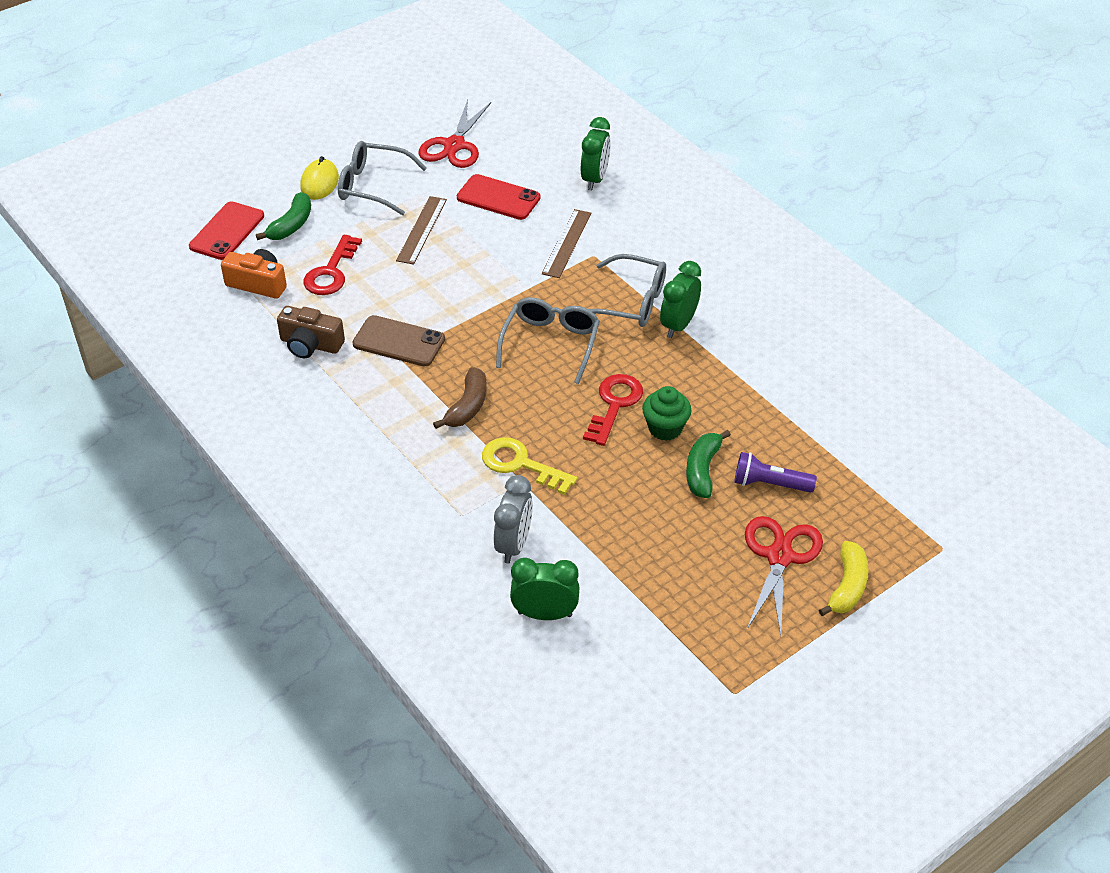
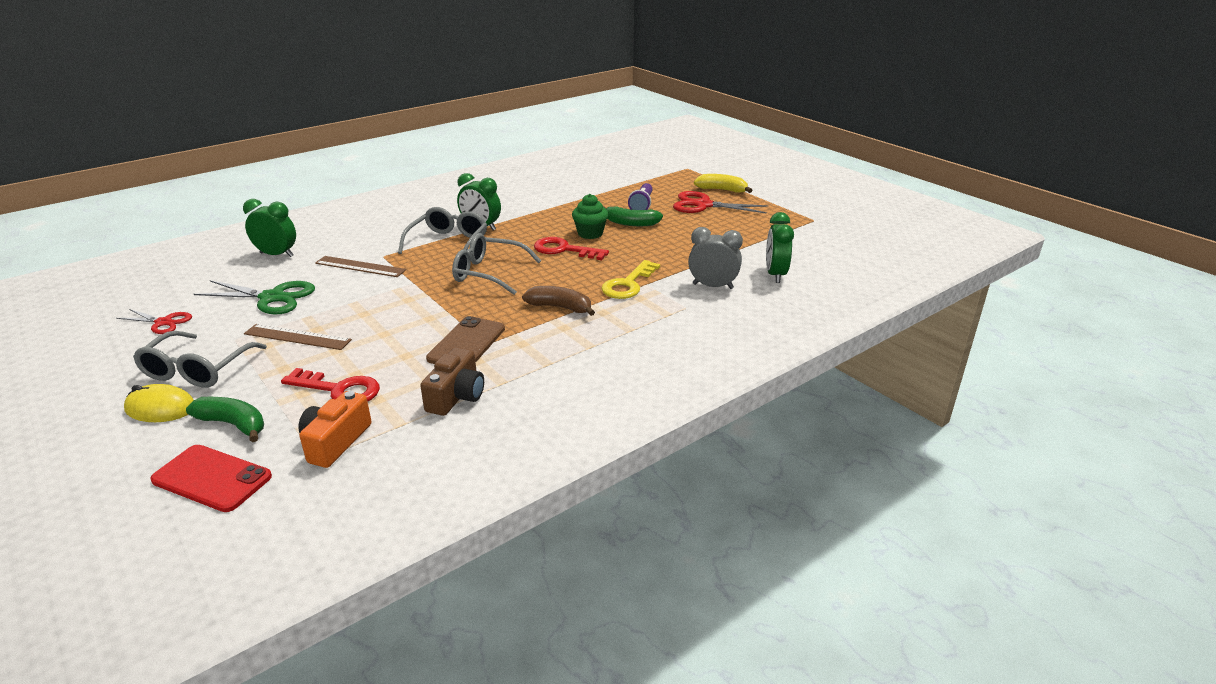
camera: 90 degrees left, 15 degrees down
(454, 145) = (163, 322): red scissors -> red scissors, size x0.61
(498, 198) = (272, 298): red phone -> green scissors

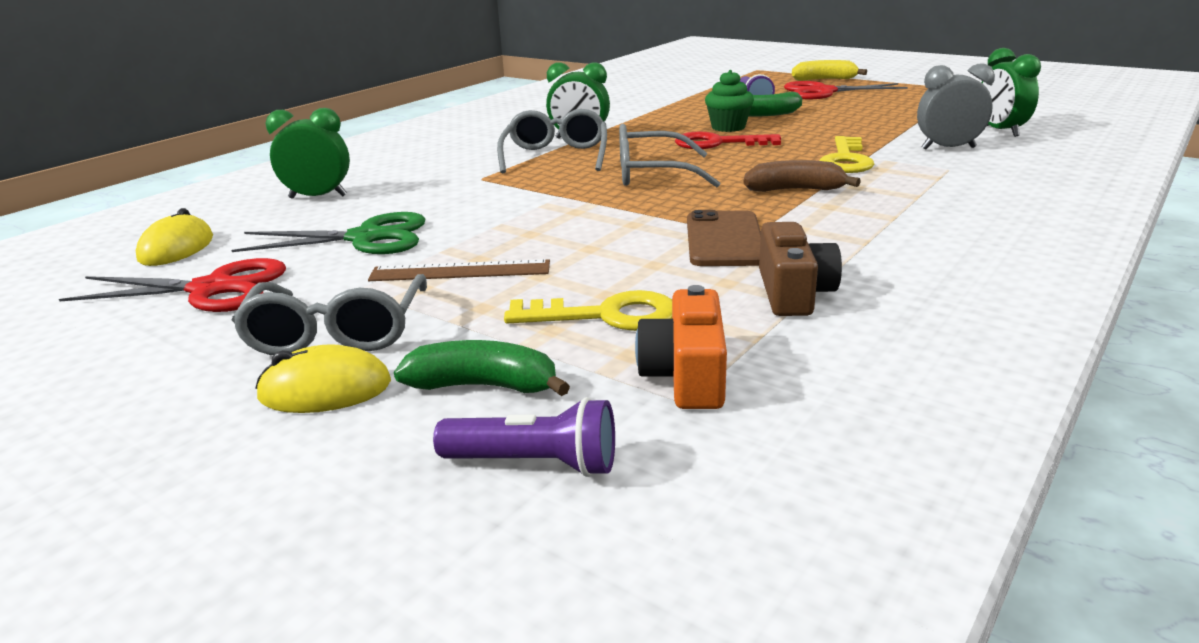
camera: 15 degrees left, 5 degrees down
(163, 322) = (212, 289): red scissors -> red scissors, size x1.65
(170, 285) = (177, 248): none -> yellow mouse
(212, 478) = (535, 464): red phone -> purple flashlight
(339, 390) = (606, 316): red key -> yellow key
(360, 266) = (461, 191): brown ruler -> none

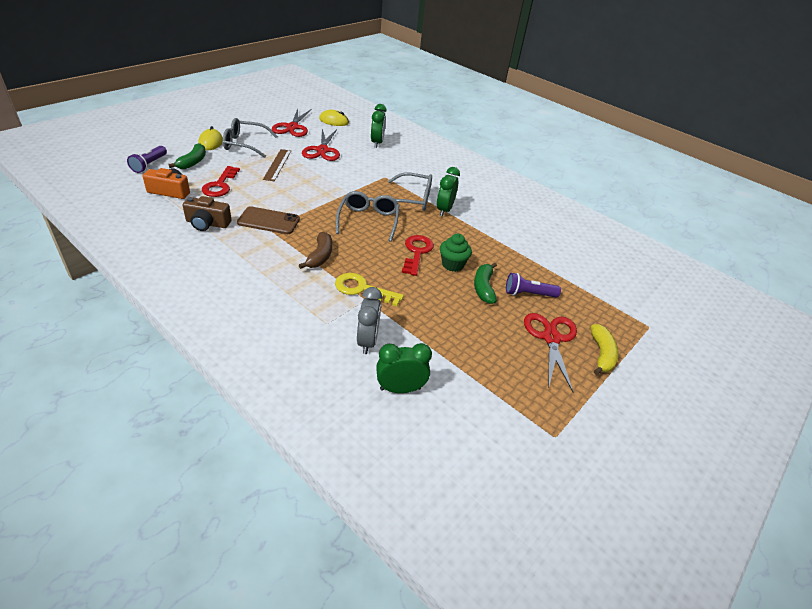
camera: 90 degrees right, 15 degrees up
(366, 238) = (322, 150): green scissors -> red scissors
(606, 316) = (220, 185): yellow key -> red key

